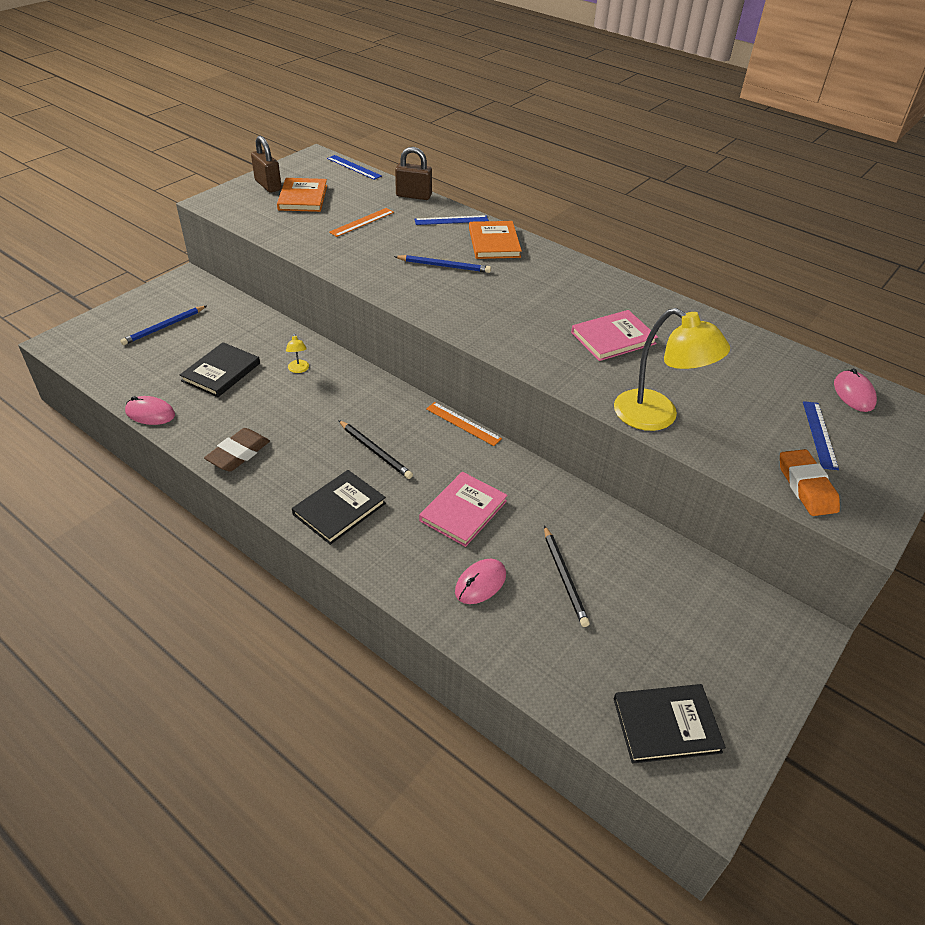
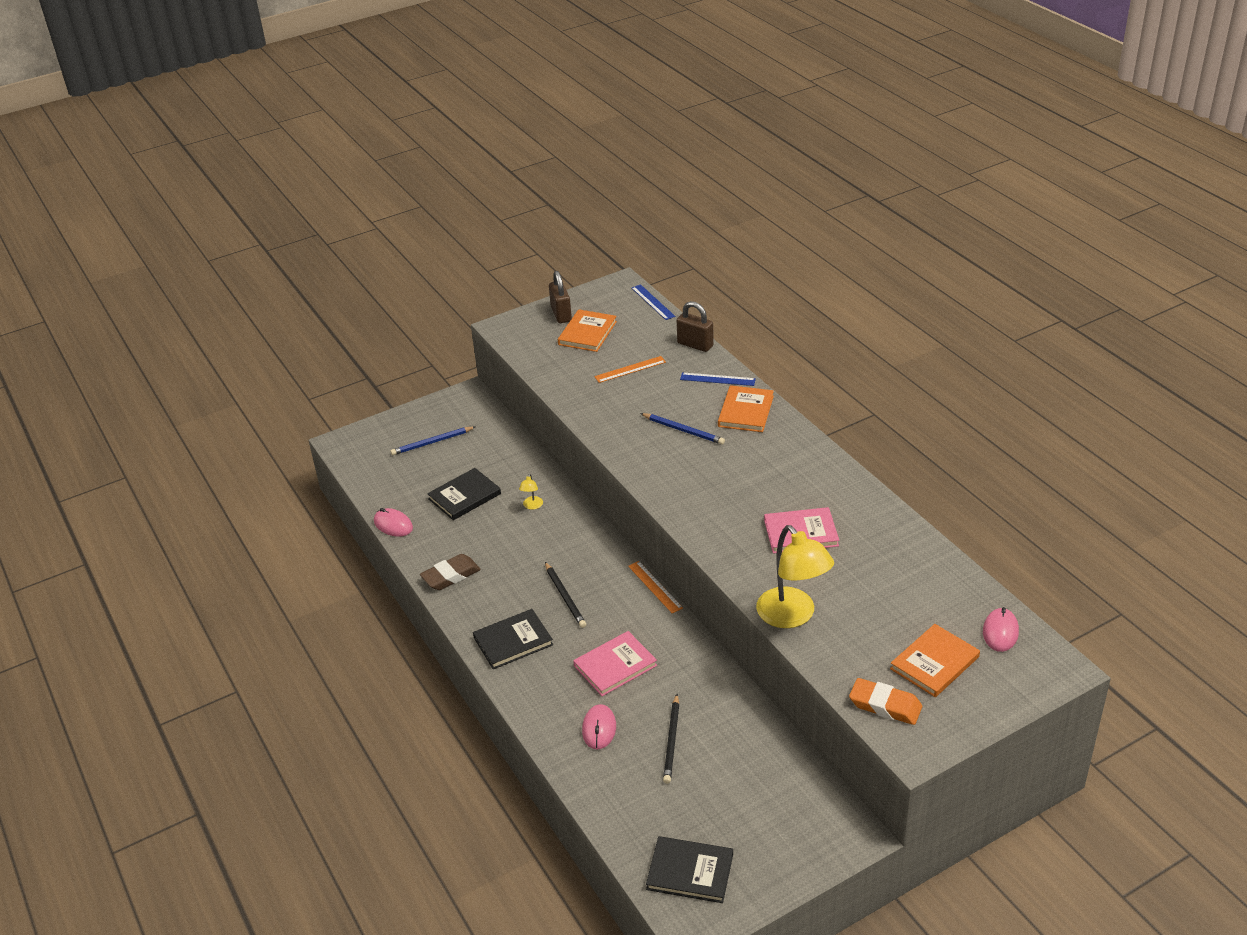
camera: 25 degrees right, 5 degrees down
(480, 583) = (599, 729): pink mouse -> pink mouse turned 60 degrees counterclockwise
(806, 487) = (885, 705): orange eraser -> orange eraser turned 75 degrees counterclockwise
(819, 434) = (934, 663): blue ruler -> orange book

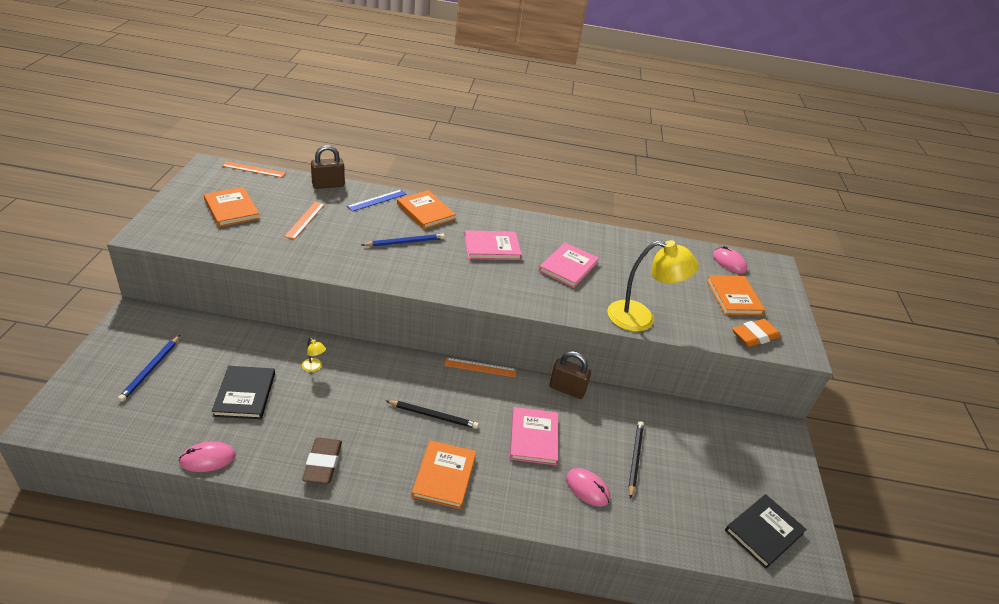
camera: 60 degrees left, 0 degrees up
(513, 641) = (444, 476): black book -> orange book
(561, 314) = (187, 204): brown padlock -> brown padlock (567, 389)
(653, 302) = (254, 169): blue ruler -> orange ruler
(672, 741) = (635, 458): black pencil -> black pencil turned 120 degrees counterclockwise
(755, 476) = (492, 247): none -> pink book

